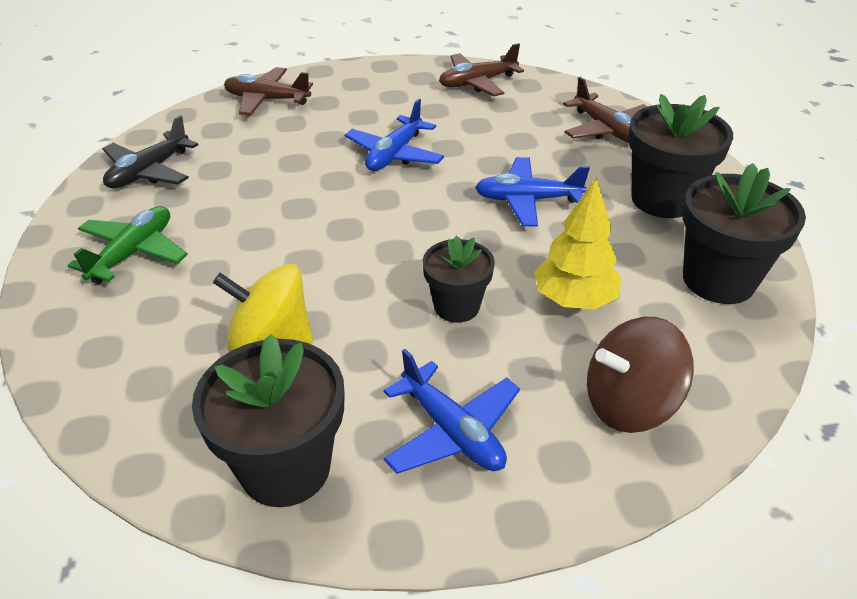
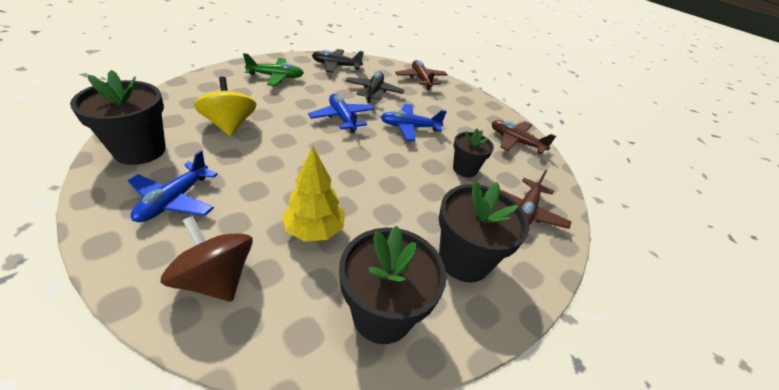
camera: 55 degrees right, 0 degrees up
(271, 157) = (374, 92): none -> black plane
(456, 306) = (283, 179): black flower pot -> black flower pot (464, 169)
(527, 200) = (406, 188): blue plane -> blue plane (342, 118)

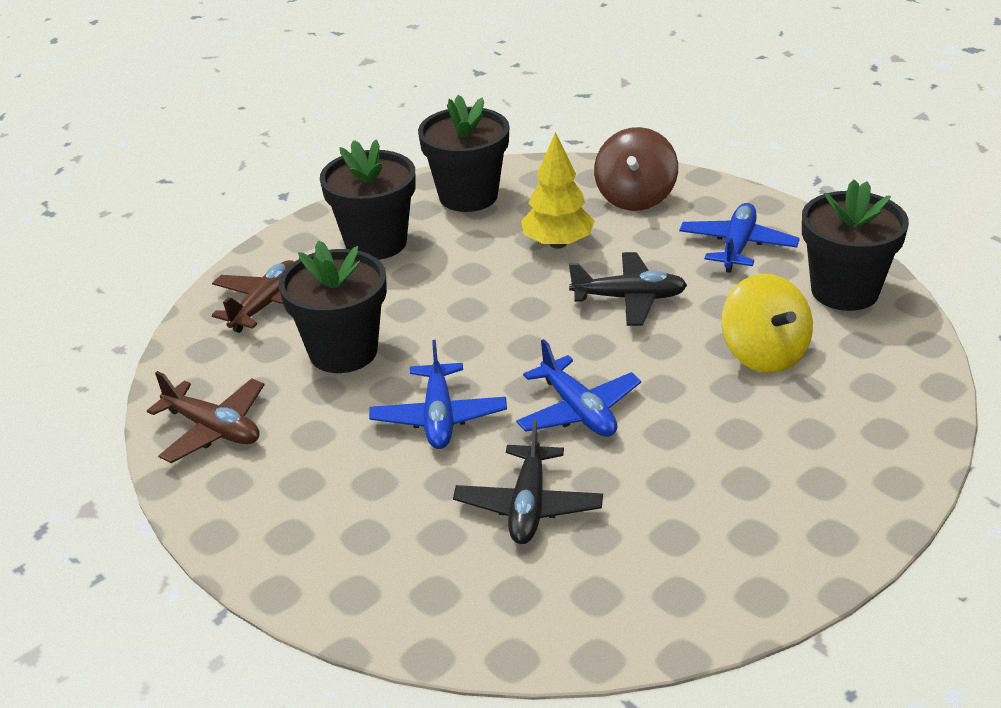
camera: 175 degrees left, 5 degrees down
(216, 278) = (635, 197): brown spinning top -> brown spinning top turned 60 degrees clockwise
(276, 77) = (776, 498): green plane -> none
(336, 66) = (655, 588): black plane -> black plane (629, 298)
(409, 127) = (439, 417): blue plane -> blue plane turned 90 degrees clockwise
(421, 79) = (402, 594): brown plane -> none
(464, 169) = (343, 351): black flower pot -> black flower pot, size x1.60

